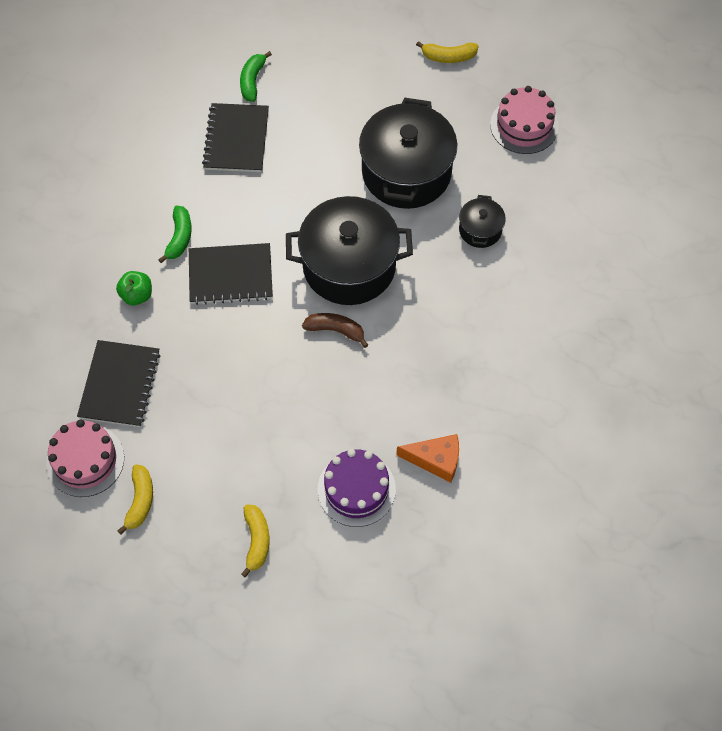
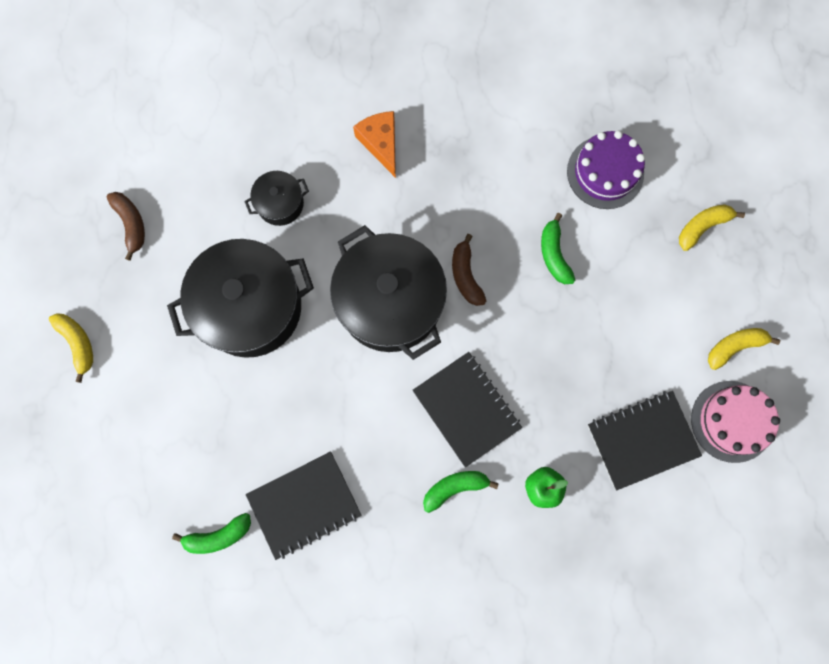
camera: 120 degrees left, 15 degrees up
(310, 406) = (554, 254): none -> green banana
(435, 460) = (537, 123): orange cheese -> orange cheese (381, 143)
(524, 125) = (131, 224): pink cake -> brown banana

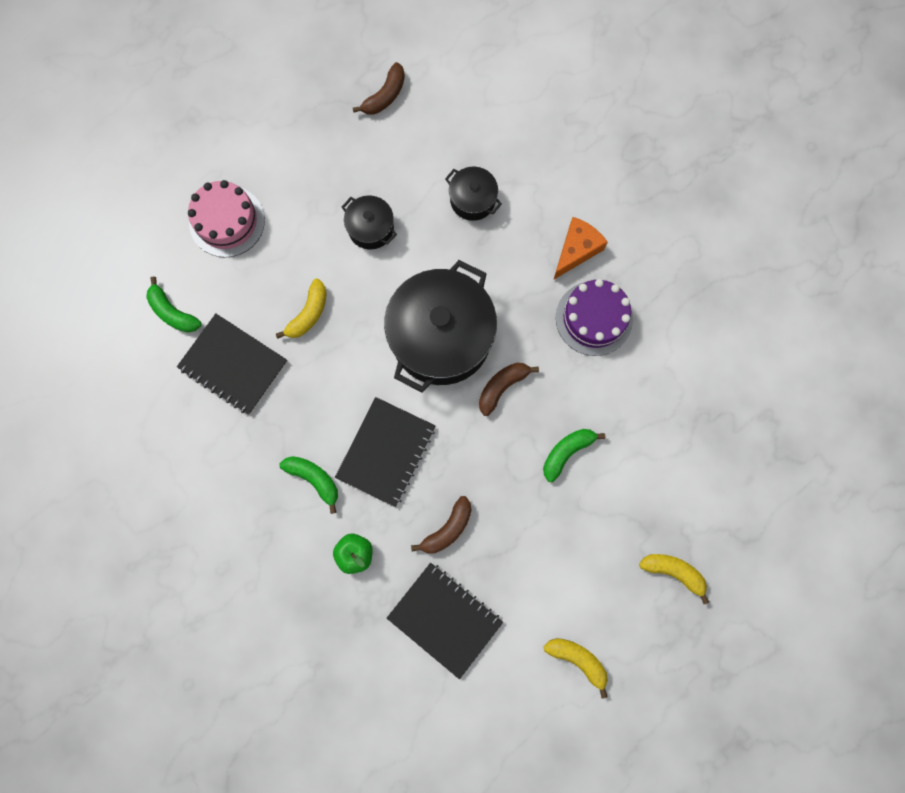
camera: 60 degrees right, 0 degrees up
(77, 344) = (264, 115): yellow banana -> yellow banana (308, 313)
(251, 307) = (371, 228): black pot -> black pot, size x0.47
(565, 393) = (447, 529): none -> brown banana
(605, 172) = (671, 456): purple cake -> purple cake (594, 318)
(731, 421) = (507, 692): pink cake -> pink cake (227, 221)

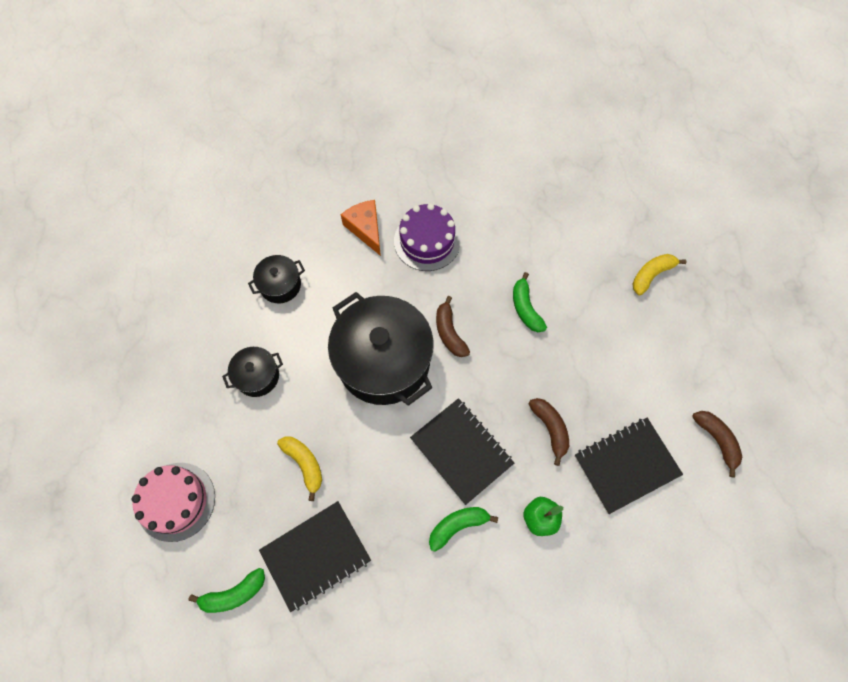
camera: 65 degrees left, 10 degrees down
(385, 95) = (147, 313): brown banana -> brown banana (716, 440)
(577, 660) = (696, 374): yellow banana -> none

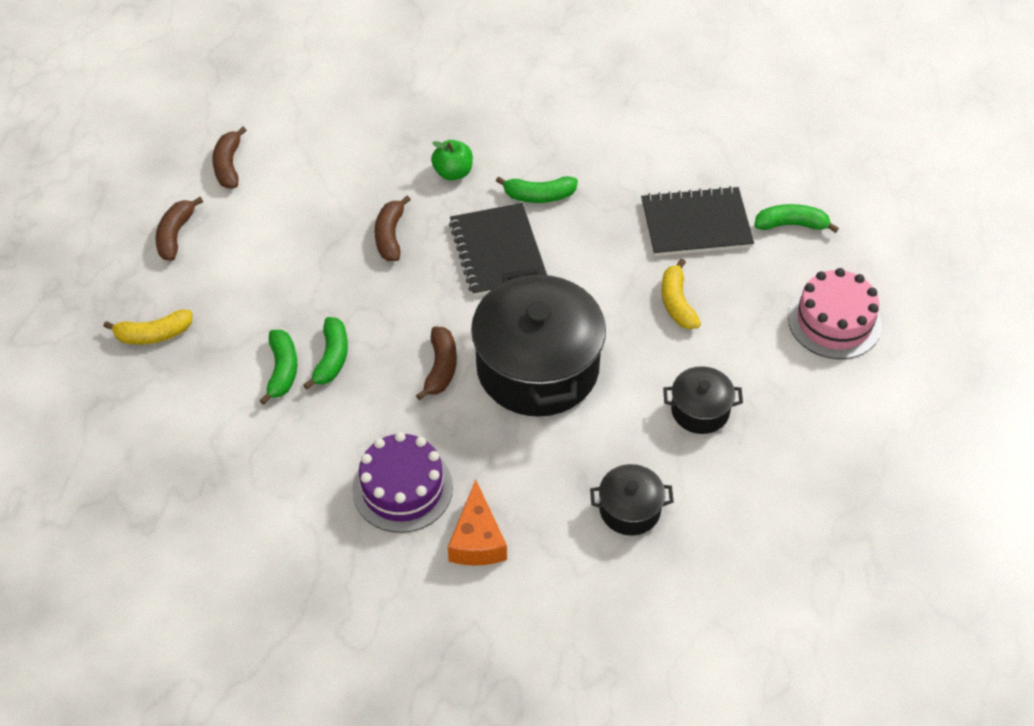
camera: 155 degrees left, 15 degrees down
(551, 286) = (282, 370): none -> green banana
(626, 465) = (336, 179): black notebook -> none
(702, 358) = (175, 235): none -> brown banana

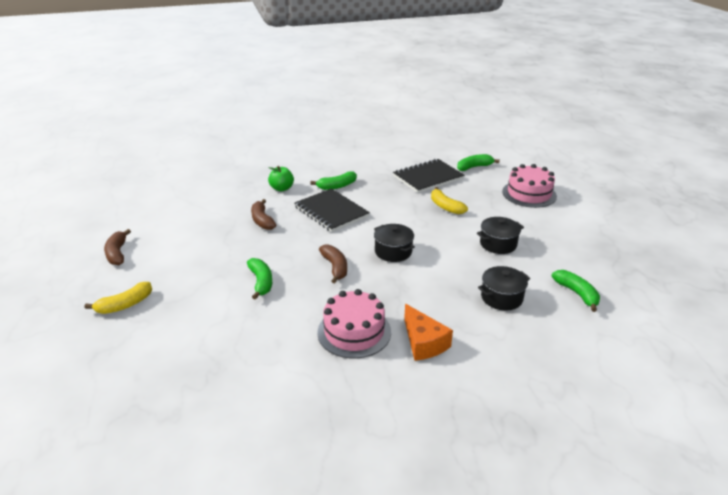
camera: 25 degrees left, 20 degrees down
(229, 165) = (139, 216): brown banana -> none
(282, 370) = (230, 297): green banana -> green banana (576, 293)
(402, 488) = (354, 332): purple cake -> pink cake
(537, 368) = (393, 252): black pot -> black pot, size x0.47

